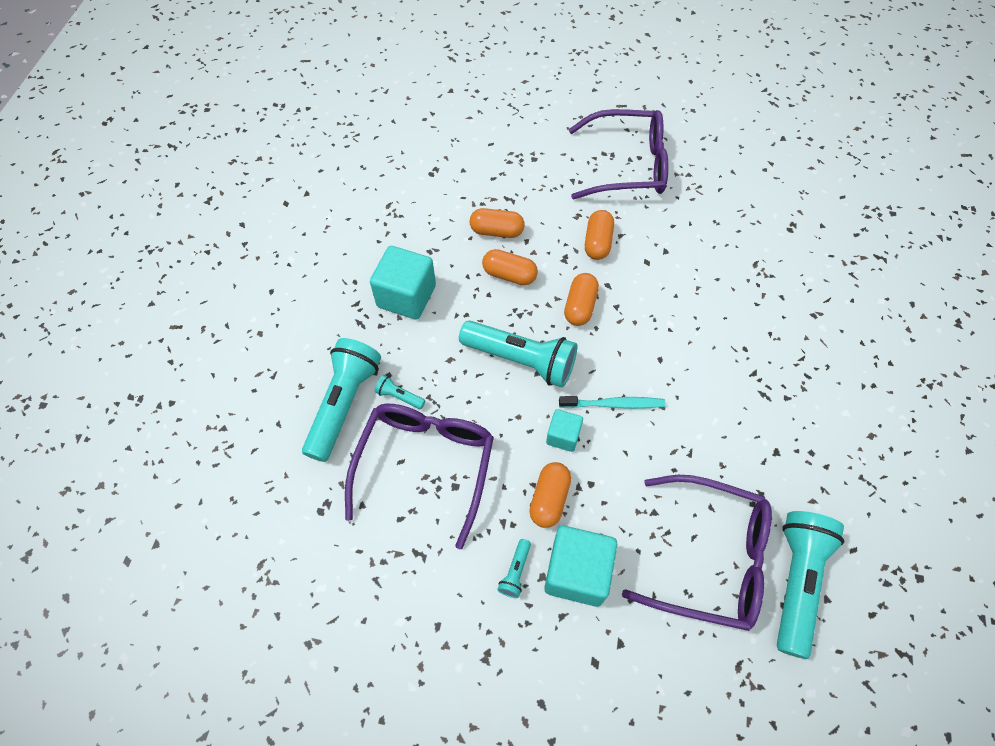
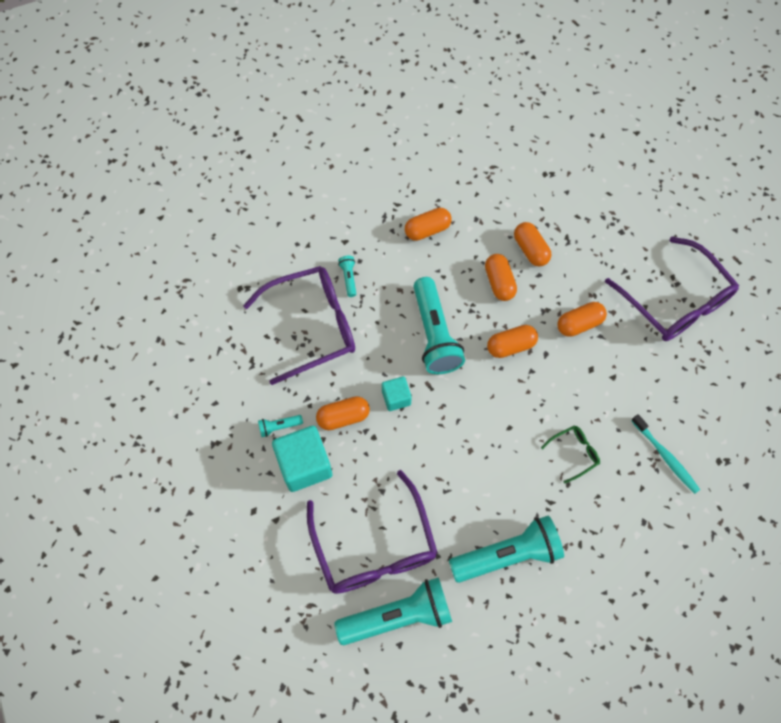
camera: 55 degrees right, 5 degrees up
(344, 404) = (319, 250): turquoise flashlight -> turquoise flashlight (507, 554)
(406, 296) = (427, 230): turquoise cube -> orange capsule
(613, 404) = (446, 416): turquoise toothbrush -> turquoise toothbrush (665, 456)
(718, 325) = (574, 453): none -> green glasses

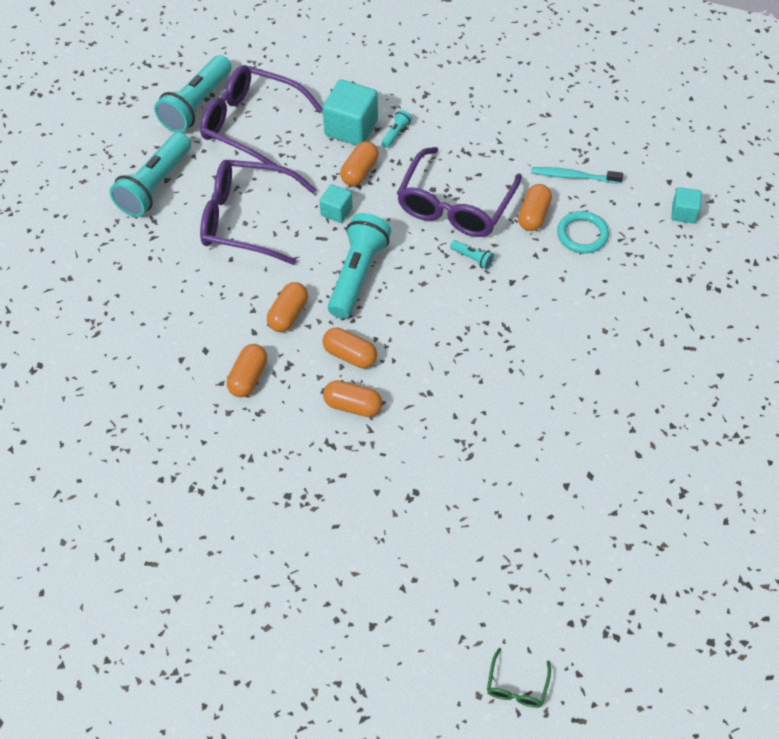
camera: 135 degrees right, 10 degrees down
(184, 190) = (684, 213): none -> turquoise cube
(262, 232) = (582, 234): none -> turquoise ring
(427, 230) = (458, 347): orange capsule -> orange capsule (533, 215)
(435, 334) = (357, 274): turquoise flashlight -> turquoise flashlight turned 75 degrees clockwise
(574, 453) = (164, 280): green glasses -> green glasses (517, 686)
(665, 456) = (87, 334): turquoise toothbrush -> turquoise toothbrush (574, 176)
(675, 301) = (180, 469): purple glasses -> purple glasses (246, 219)

